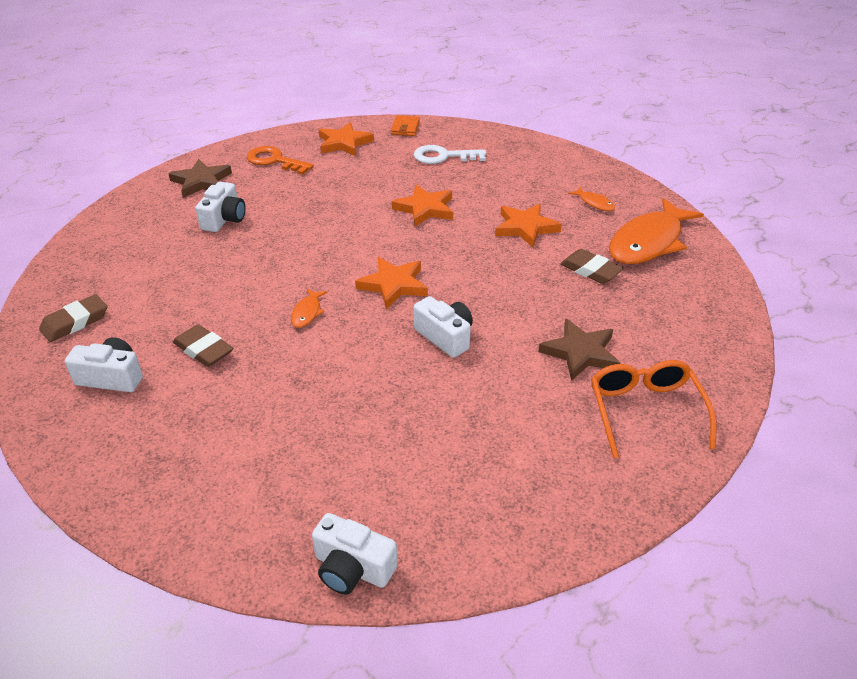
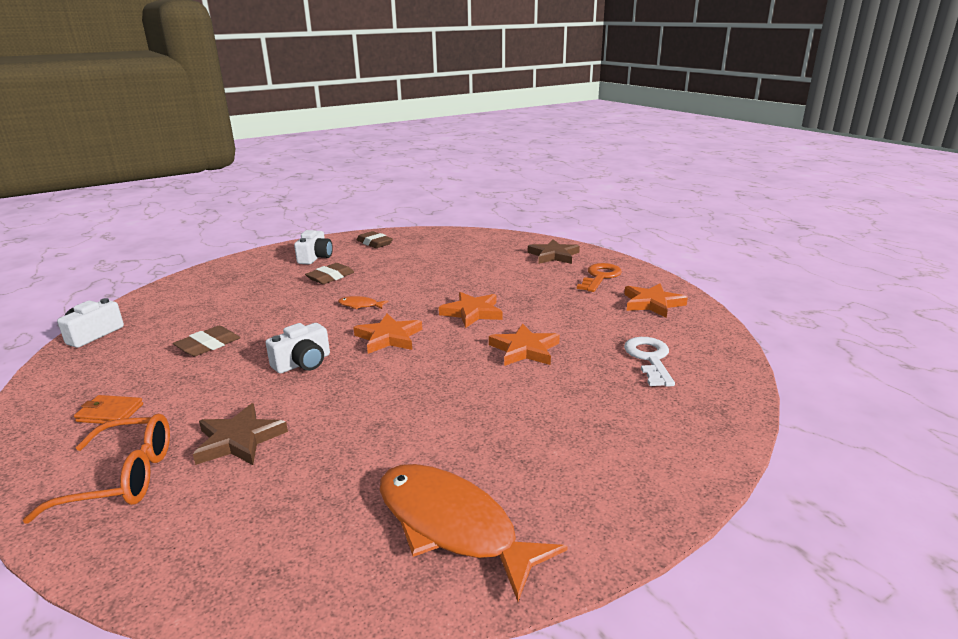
camera: 90 degrees right, 15 degrees down
(224, 219) = (496, 268): white camera -> none
(405, 128) = (710, 334): orange wallet -> orange wallet (110, 413)
(525, 227) = (489, 413): orange star -> orange star (472, 312)
(590, 270) = (389, 460): brown eraser -> brown eraser (208, 345)
(594, 203) = (560, 478): orange fish -> none

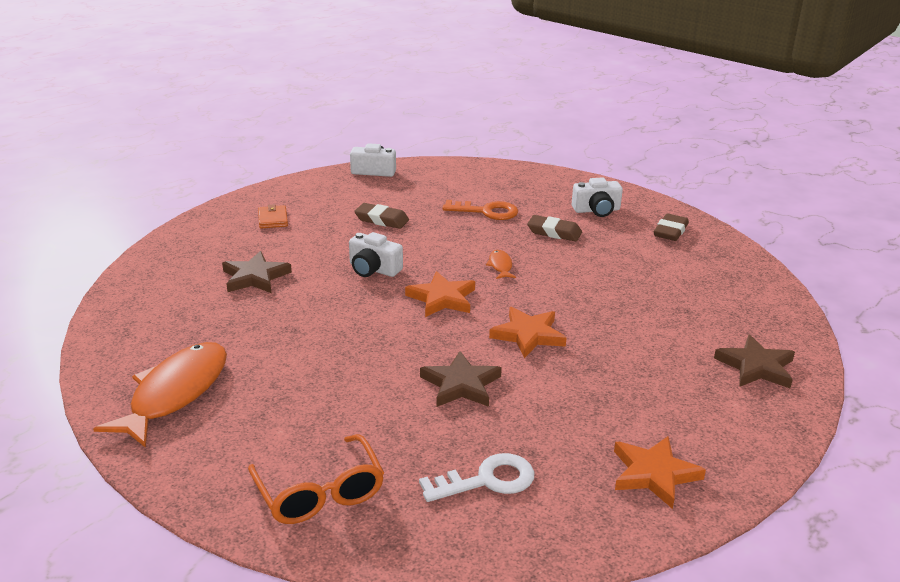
camera: 70 degrees right, 5 degrees up
(123, 478) = (204, 251): orange glasses -> orange glasses (320, 493)
(524, 349) = (461, 384): orange star -> brown star
(600, 277) = (712, 418): orange key -> orange key (486, 212)

